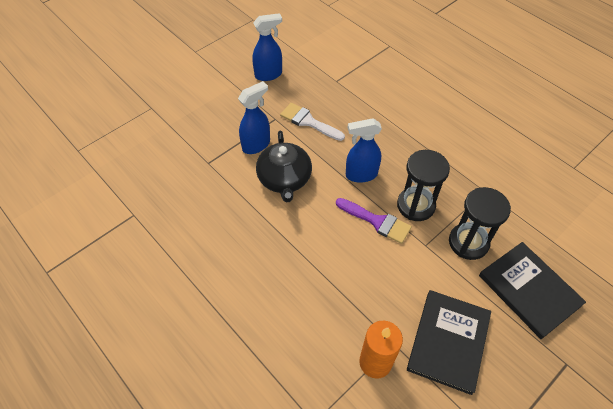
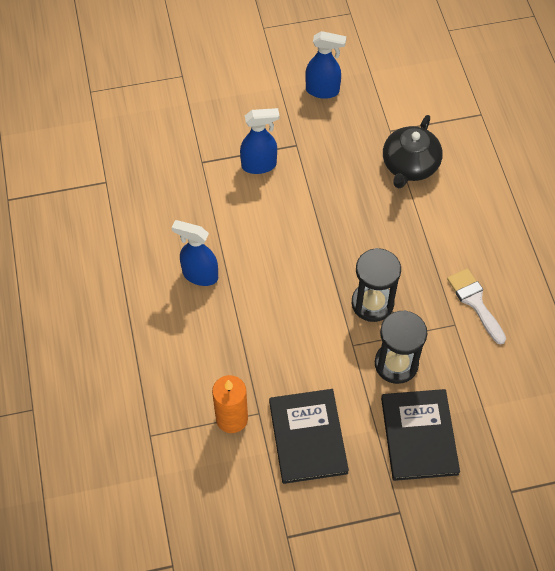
camera: 30 degrees right, 5 degrees up
(284, 179) = (263, 214): black teapot -> black teapot (409, 165)
(308, 122) = (328, 164): white brush -> white brush (475, 302)
(361, 175) = (341, 246): blue spray bottle -> blue spray bottle (200, 275)
(377, 221) = (323, 299): purple brush -> none
(448, 341) = (308, 437): black book -> black book turned 60 degrees counterclockwise

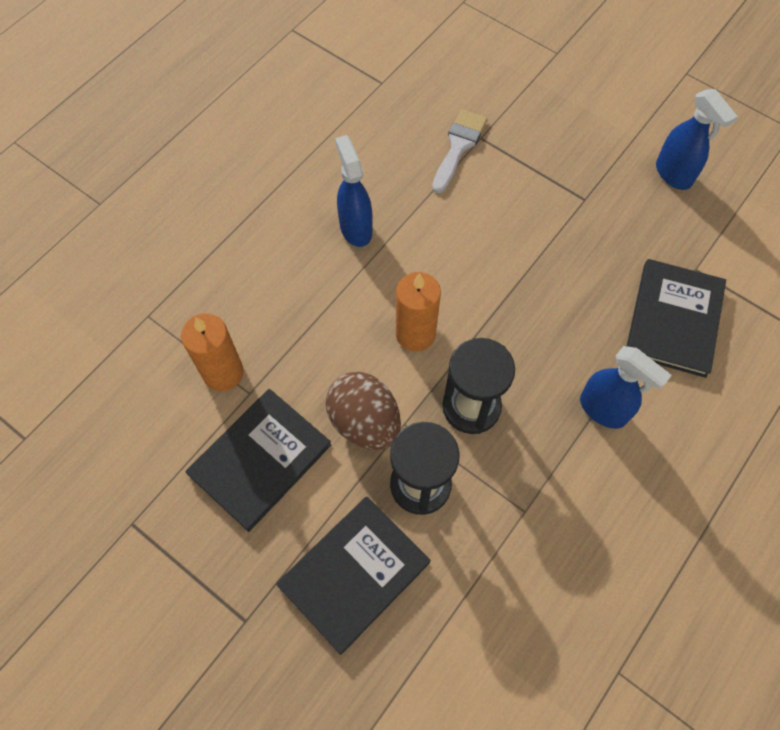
camera: 50 degrees right, 5 degrees up
(259, 165) = (527, 186): blue spray bottle -> blue spray bottle (603, 410)
(301, 297) = (415, 334): none -> orange candle
(333, 364) = (365, 422): none -> brown egg
(409, 165) = (674, 319): black teapot -> black book
(475, 302) = (573, 512): white brush -> white brush (458, 146)

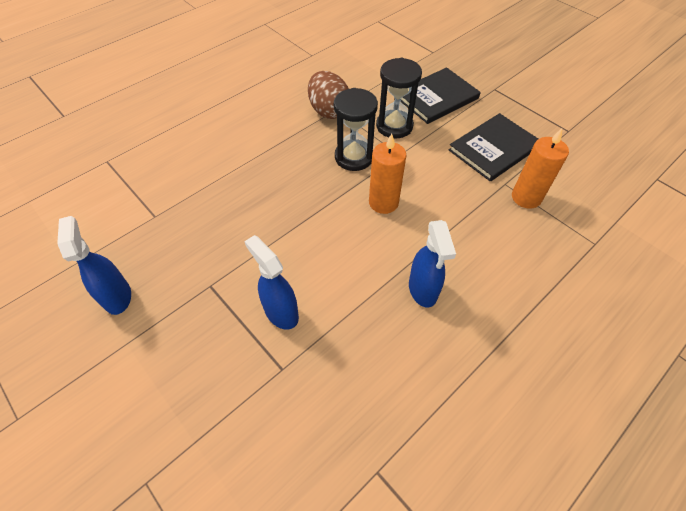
camera: 170 degrees left, 10 degrees down
(365, 422) = (425, 158): brown egg -> brown egg (329, 111)
(458, 146) = (308, 362): white brush -> none
(603, 410) = (269, 145): blue spray bottle -> blue spray bottle (281, 312)
(674, 319) = (193, 186): black book -> none

